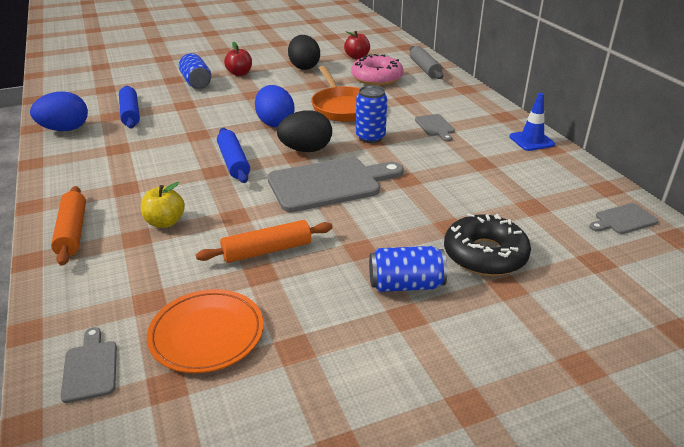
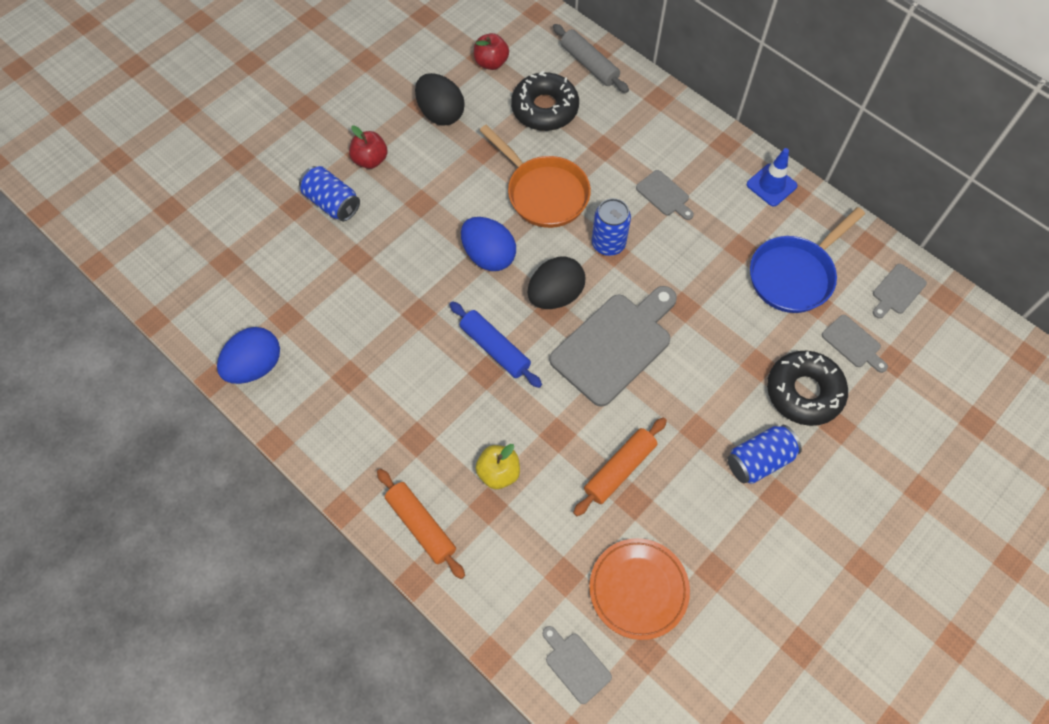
camera: 25 degrees left, 30 degrees up
(130, 114) = (305, 303): blue rolling pin -> none
(377, 78) = (544, 108): pink donut -> black donut
(521, 187) = (794, 275): none -> blue pan
(557, 239) = (853, 343): none -> grey cutting board

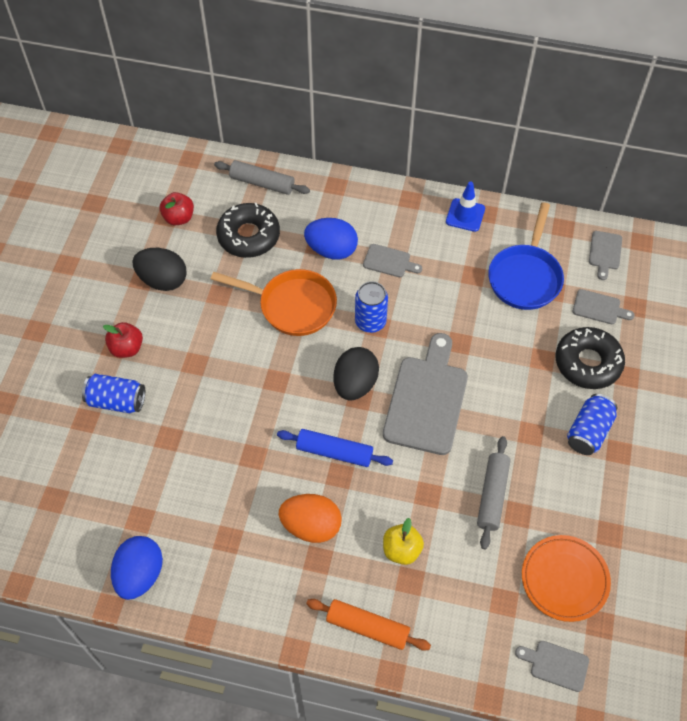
camera: 30 degrees left, 5 degrees down
(430, 405) = (311, 526): none -> orange egg
(488, 256) = (280, 379): blue egg -> blue egg (331, 250)
(619, 469) = (492, 495): orange rolling pin -> grey rolling pin

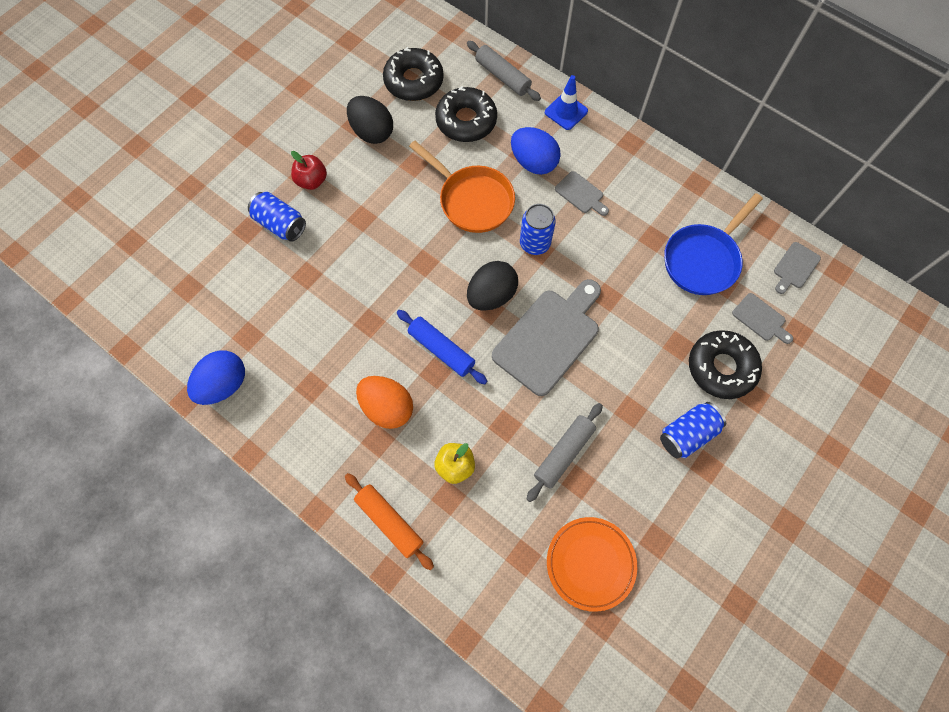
camera: 25 degrees right, 10 degrees up
(179, 218) = (414, 81): red apple -> black donut
(465, 215) = (675, 177): blue traffic cone -> blue traffic cone (566, 112)
(555, 665) = (540, 639): grey cutting board -> none

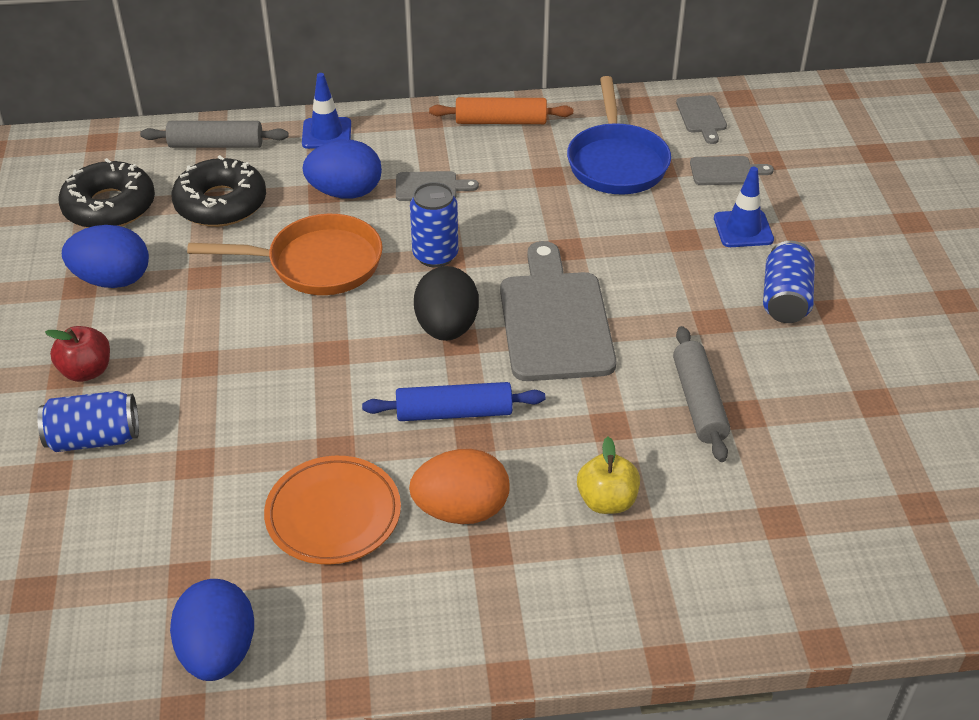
camera: 45 degrees left, 25 degrees down
(372, 132) = (113, 280): black egg -> blue egg
(389, 522) = (605, 612): orange rolling pin -> orange rolling pin (501, 121)
(590, 563) = (847, 470): orange plate -> orange plate (333, 514)
(721, 367) = (743, 229): black donut -> blue traffic cone

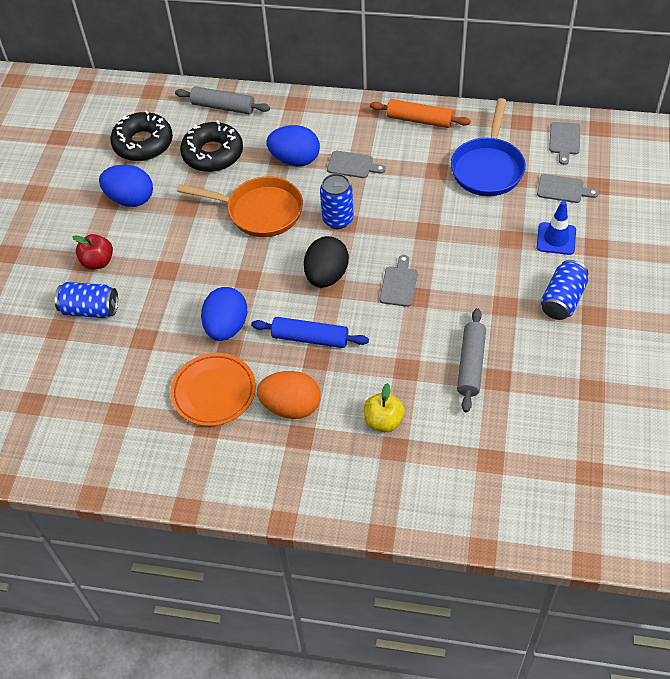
camera: 20 degrees right, 10 degrees up
(218, 652) = (122, 464): blue egg -> blue egg (226, 327)
(326, 133) = (298, 110): blue traffic cone -> none
(555, 320) = (399, 284): grey cutting board -> grey cutting board, size x0.47

